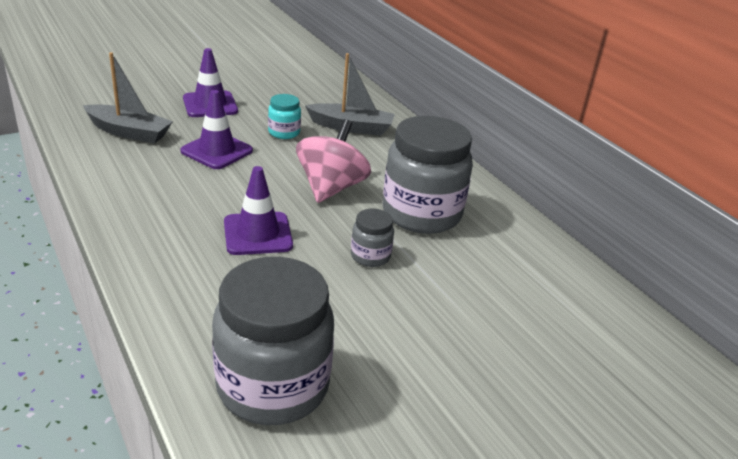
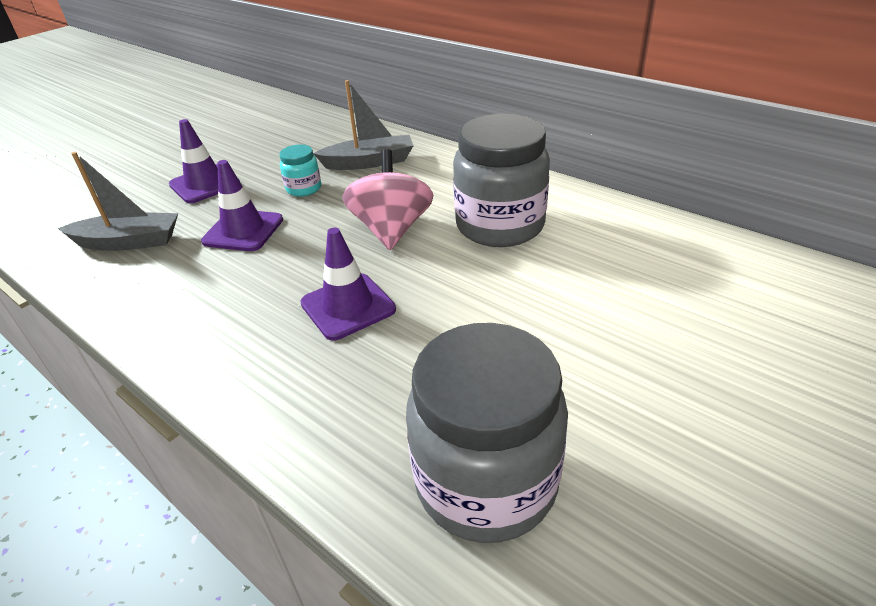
camera: 15 degrees left, 5 degrees up
(370, 256) = (482, 287): grey jar -> none

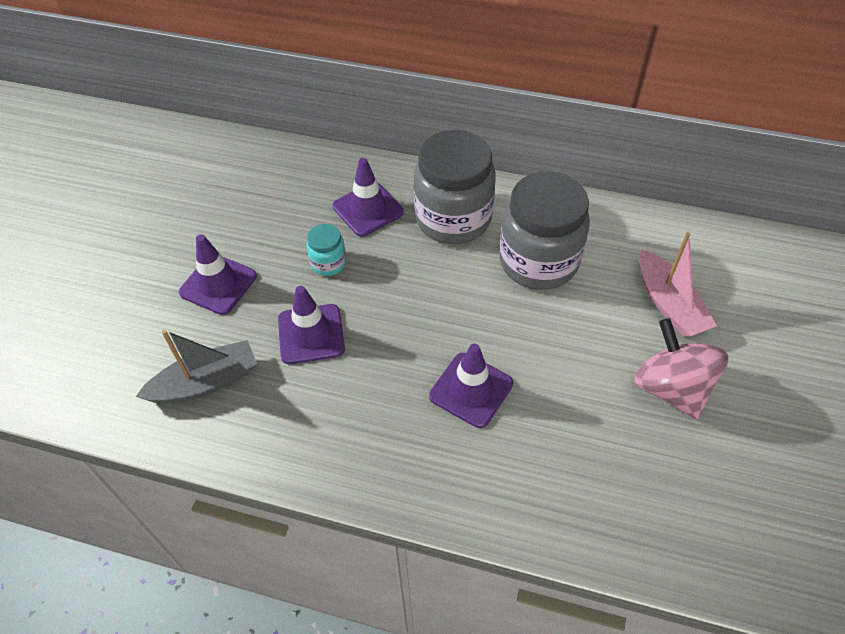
camera: 25 degrees left, 15 degrees up
(369, 162) = (368, 209): grey boat -> purple traffic cone
(391, 230) = (449, 293): pink spinning top -> pink spinning top (671, 388)
(486, 482) = (665, 504): grey jar -> grey jar (453, 219)
(624, 289) = (669, 304): none -> pink boat

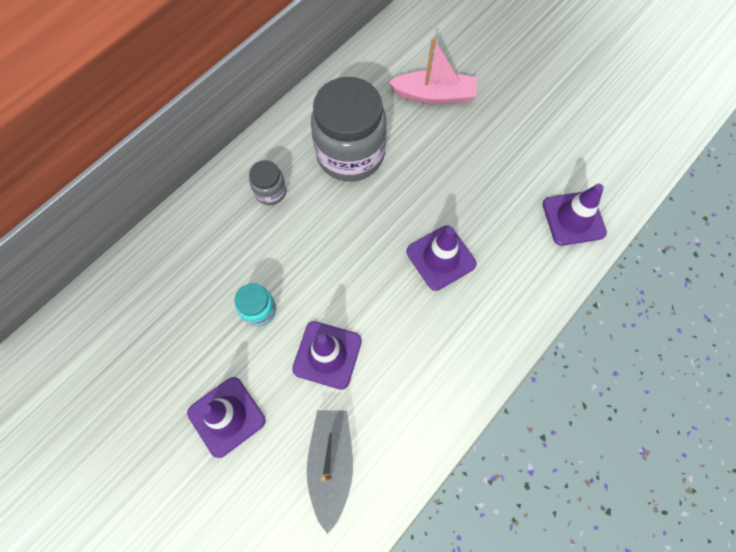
camera: 65 degrees left, 15 degrees up
(368, 209) = (218, 253): purple traffic cone -> purple traffic cone (573, 218)
(453, 219) = (270, 192): grey jar -> grey jar, size x0.46
(671, 388) = (500, 133): pink spinning top -> none

